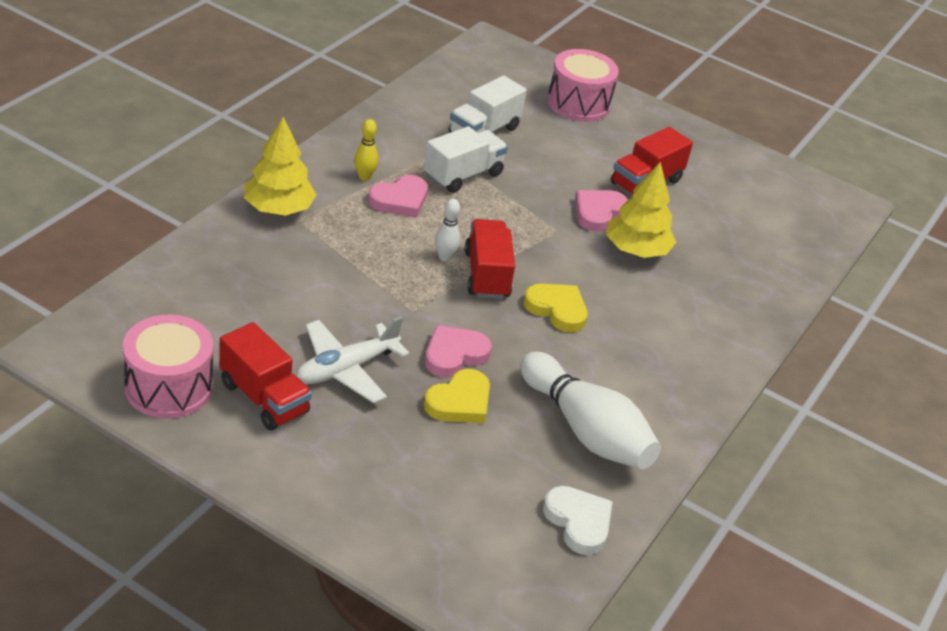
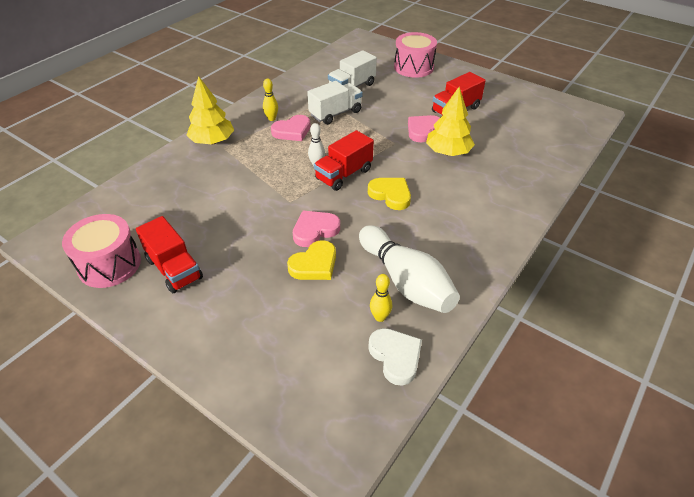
camera: 10 degrees right, 5 degrees up
(346, 369) = (237, 245): white plane -> none
(486, 275) = (344, 174): red truck -> red truck turned 135 degrees counterclockwise
(555, 474) = (380, 317): none -> yellow bowling pin

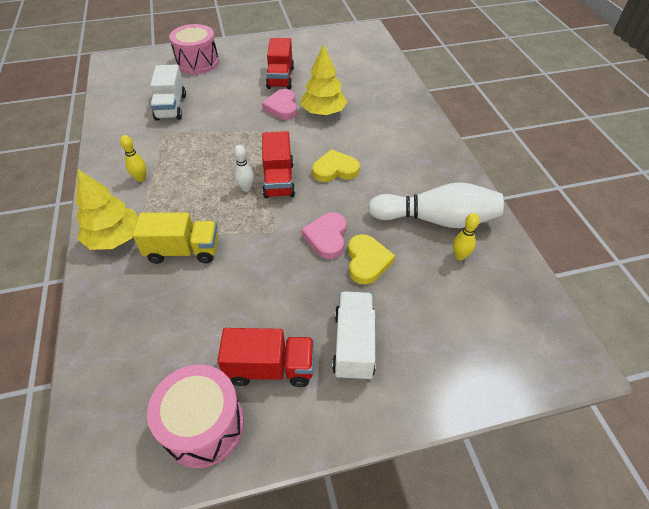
camera: 50 degrees left, 5 degrees up
(231, 173) = (183, 250): none -> yellow truck
(292, 131) = (179, 176): pink heart -> none
(335, 113) = (193, 137): white truck -> white truck (353, 344)
(395, 357) = (505, 271): white heart -> none

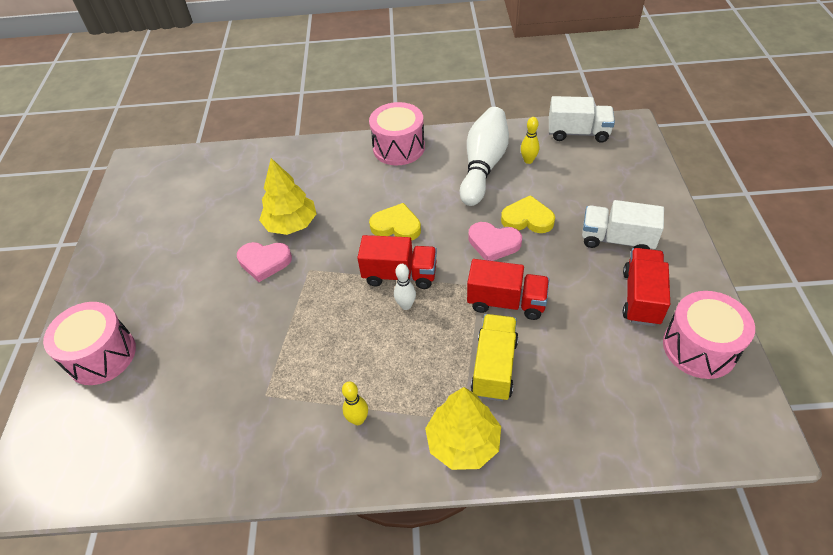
camera: 75 degrees left, 0 degrees up
(171, 107) = (207, 388): white truck -> white truck (578, 133)
(280, 78) = (198, 258): red truck -> red truck (506, 302)
(335, 170) = (396, 226): yellow heart -> yellow heart turned 105 degrees clockwise
(439, 156) = (398, 148): none -> pink drum

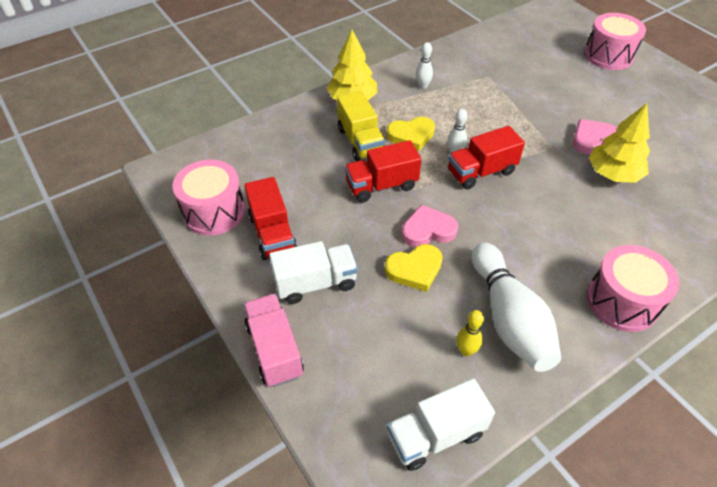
camera: 145 degrees right, 0 degrees up
(358, 419) = (422, 86): yellow bowling pin -> white bowling pin
(396, 226) = (526, 210): yellow heart -> yellow heart (411, 135)
(668, 208) = (274, 349): none -> pink truck

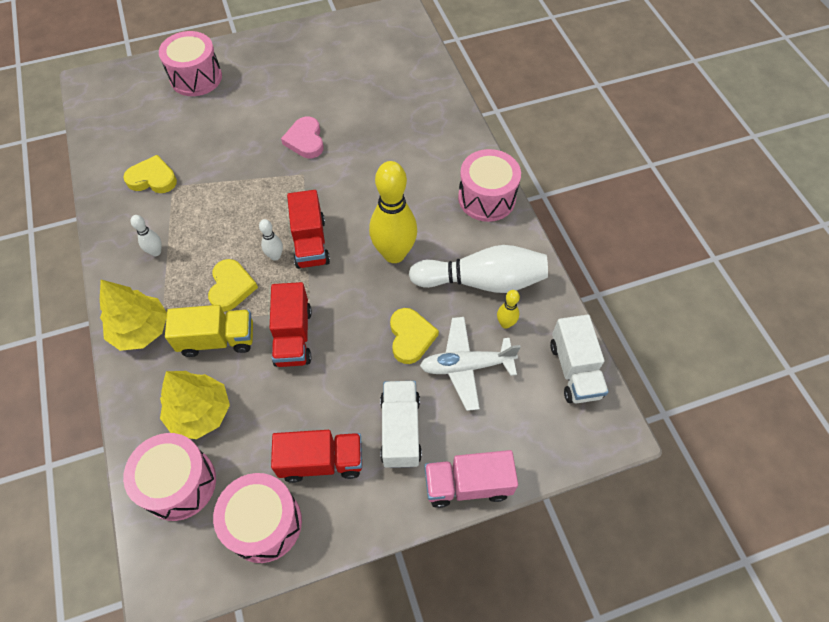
camera: 75 degrees left, 10 degrees up
(236, 155) = (179, 483): none -> pink drum
(401, 323) = (466, 366): none -> white plane
(428, 230) = (367, 312): pink heart -> none
(489, 64) = (153, 178): none -> yellow heart
(502, 235) = (394, 254): none -> yellow bowling pin
(613, 174) = (354, 144): yellow tree -> yellow tree (200, 412)

